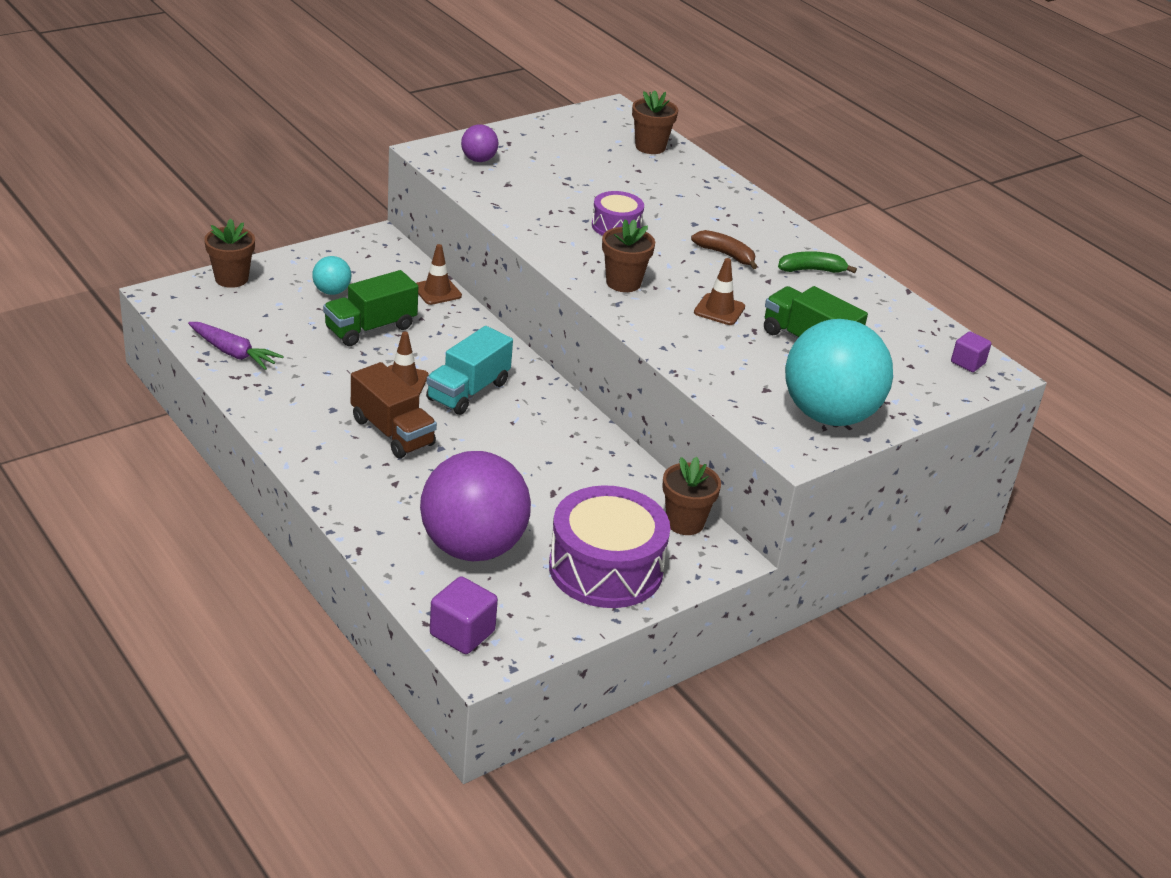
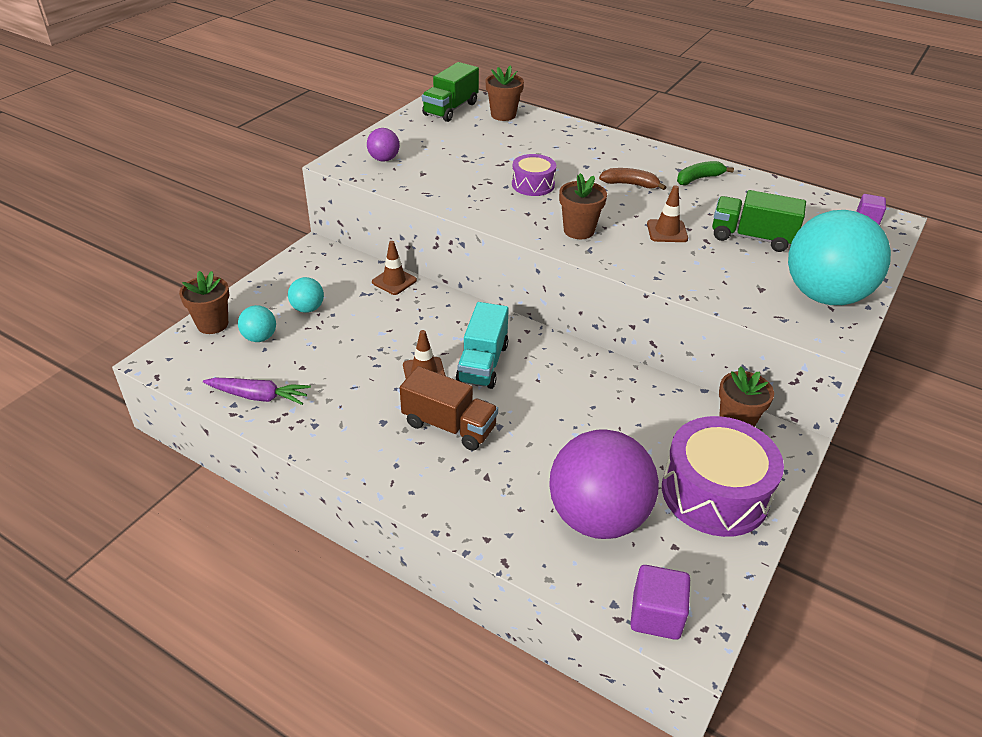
camera: 20 degrees left, 5 degrees up
(268, 303) = (260, 337): none -> turquoise ball
(370, 328) = (363, 332): green truck -> green truck (450, 109)

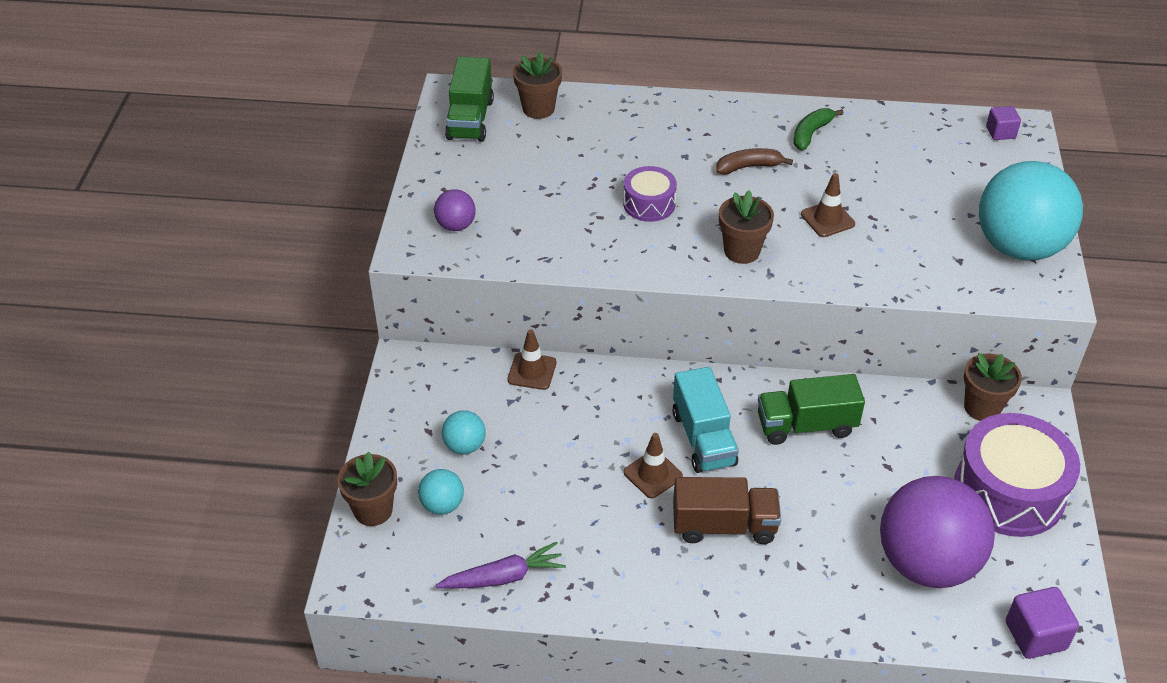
camera: 25 degrees left, 5 degrees up
(752, 237) = (911, 197): green truck -> green truck (806, 425)

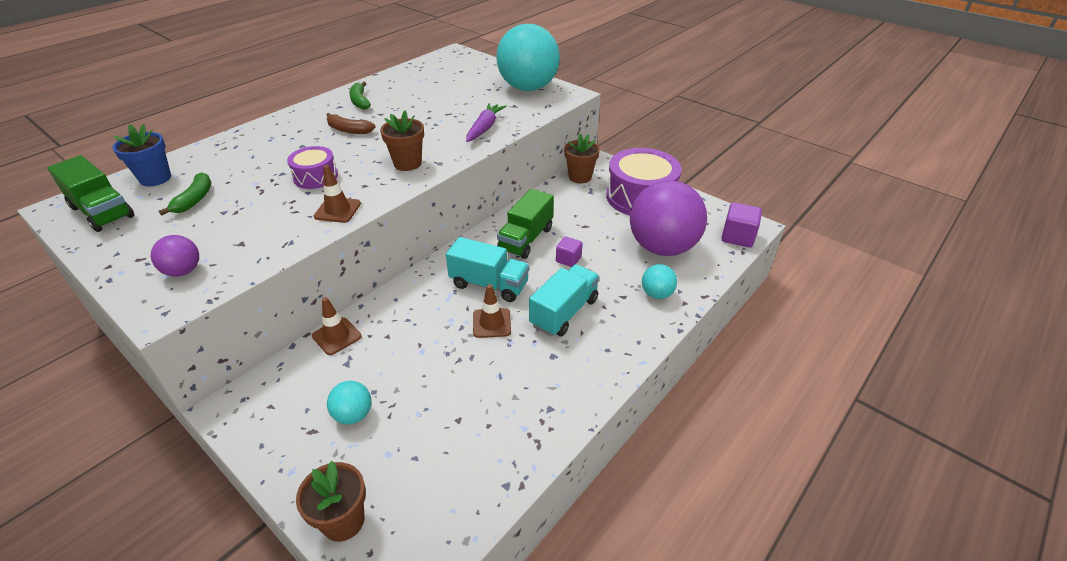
camera: 55 degrees left, 5 degrees down
(442, 505) = (391, 463): turquoise ball -> turquoise ball (656, 294)
(503, 577) = (498, 460): purple carrot -> purple carrot (485, 128)
(538, 109) = (155, 178): brown flower pot -> blue flower pot
(538, 156) = (195, 199): none -> green banana
(724, 526) = (564, 312): brown truck -> turquoise truck
(748, 167) = (349, 130): brown banana -> brown banana turned 90 degrees counterclockwise
(827, 219) = (428, 126): brown traffic cone -> brown traffic cone (337, 210)
(1000, 132) = (449, 58): purple cube -> purple cube (568, 259)

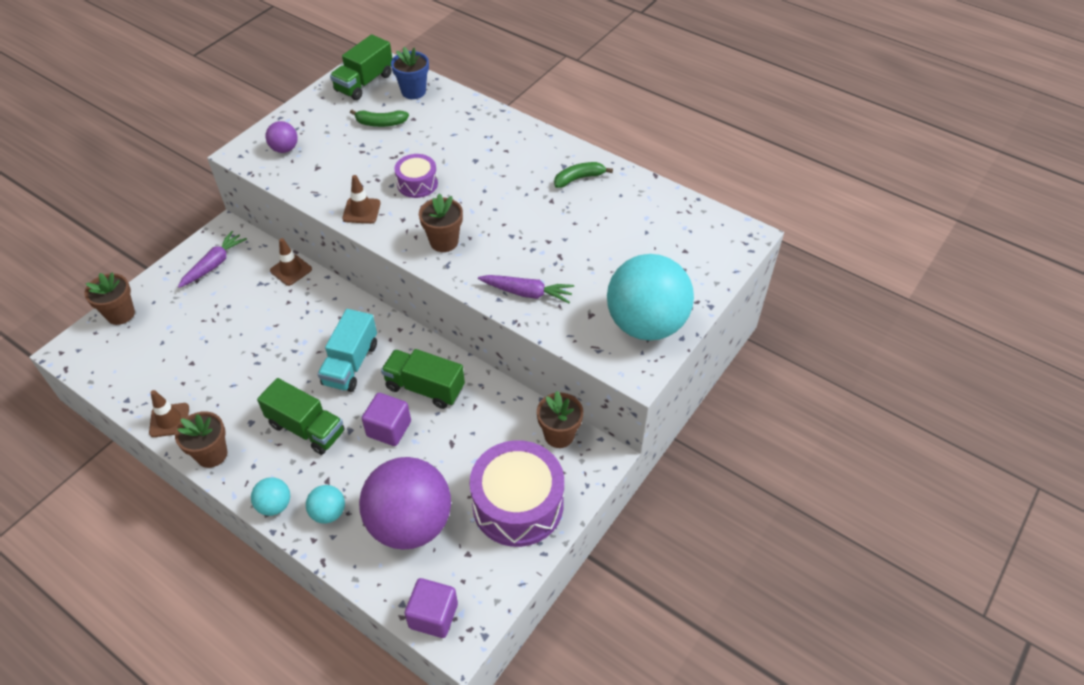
camera: 85 degrees right, 10 degrees up
(291, 414) = (214, 264): none -> purple carrot
(349, 130) = (510, 185): brown banana -> none
(353, 415) = (207, 299): turquoise ball -> turquoise ball (275, 505)
(491, 323) = (297, 372): brown traffic cone -> brown traffic cone (169, 420)
(564, 312) = (306, 428): turquoise truck -> green truck
(568, 259) = (389, 429): purple cube -> purple cube, size x1.56
(593, 385) = (212, 454): none -> brown flower pot

